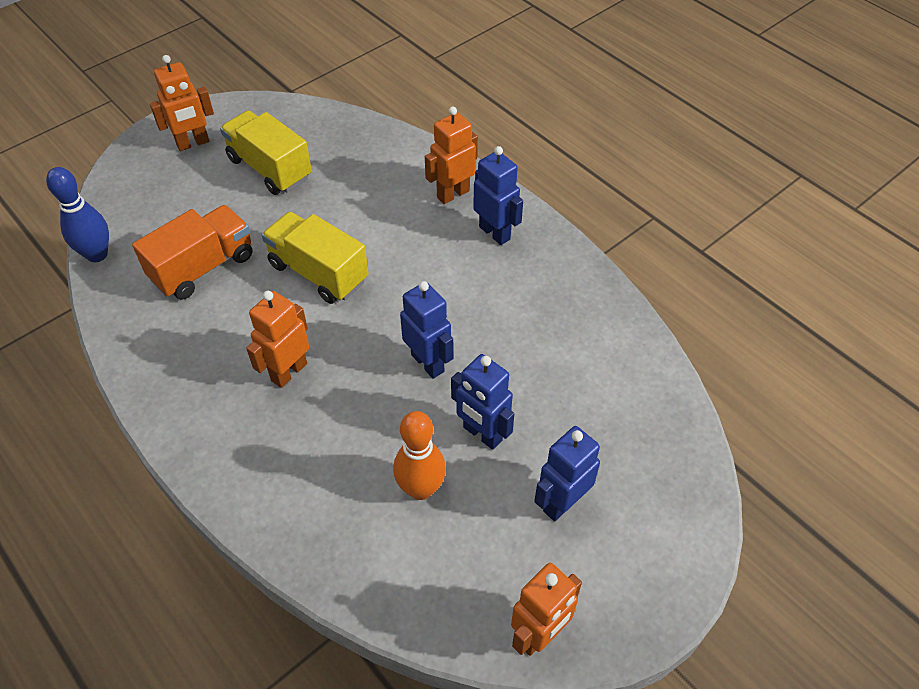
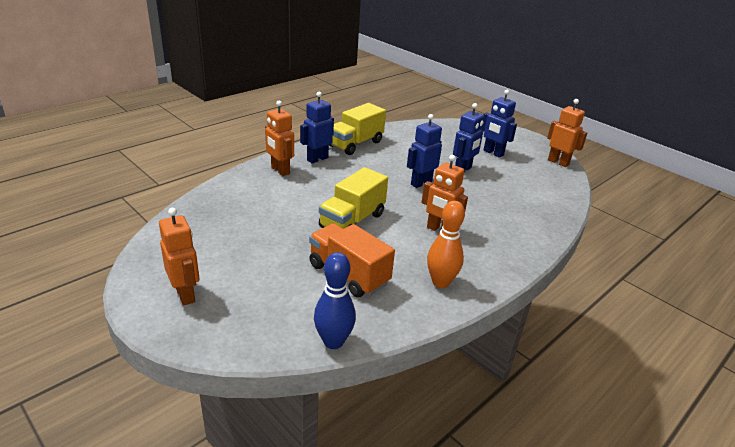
camera: 95 degrees left, 20 degrees down
(270, 168) = (235, 247): yellow truck -> yellow truck (355, 144)
(421, 488) = (502, 187): orange bowling pin -> orange bowling pin (440, 282)

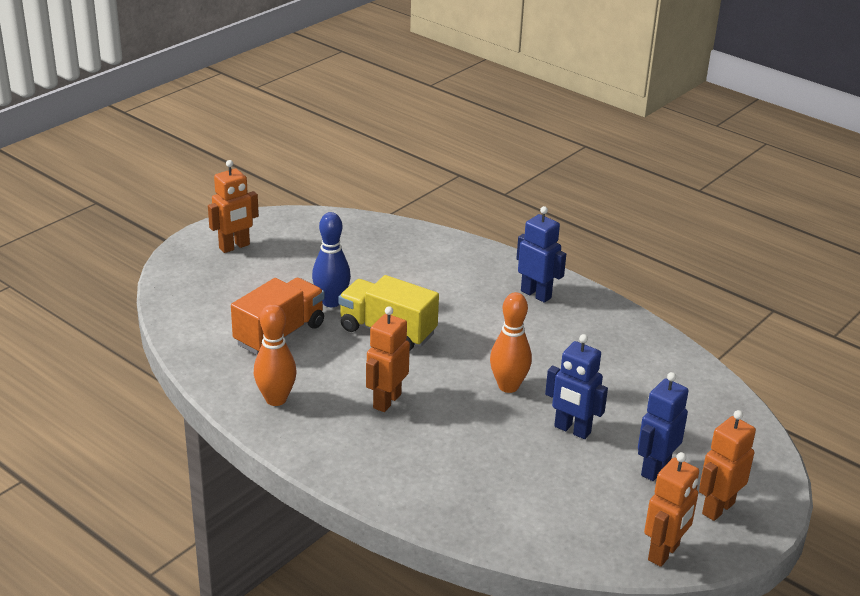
camera: 85 degrees right, 0 degrees up
(280, 170) = (489, 269): orange robot -> orange robot (717, 508)
(333, 341) = (176, 331): blue bowling pin -> blue bowling pin (331, 302)
(355, 144) = (602, 323): yellow truck -> none
(421, 183) = (508, 386): blue robot -> orange bowling pin

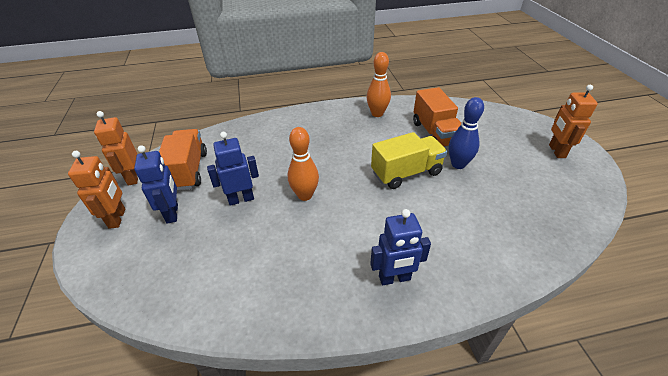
camera: 130 degrees right, 10 degrees up
(386, 401) = (341, 144): orange robot -> none
(591, 508) = (188, 171): none -> orange truck

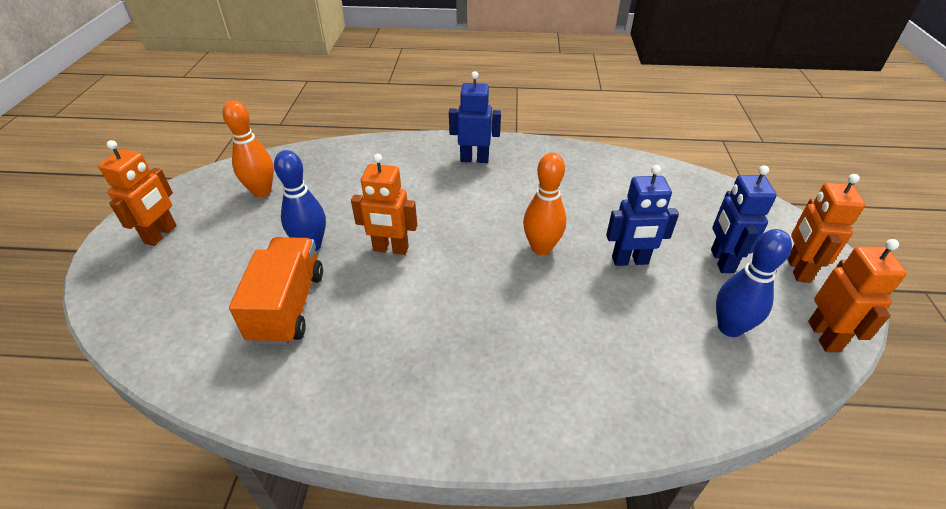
camera: 165 degrees left, 0 degrees up
(188, 171) = (729, 328): orange truck -> blue bowling pin
(377, 114) = (349, 387): orange bowling pin -> orange bowling pin (262, 191)
(406, 173) = (390, 249): yellow truck -> orange robot

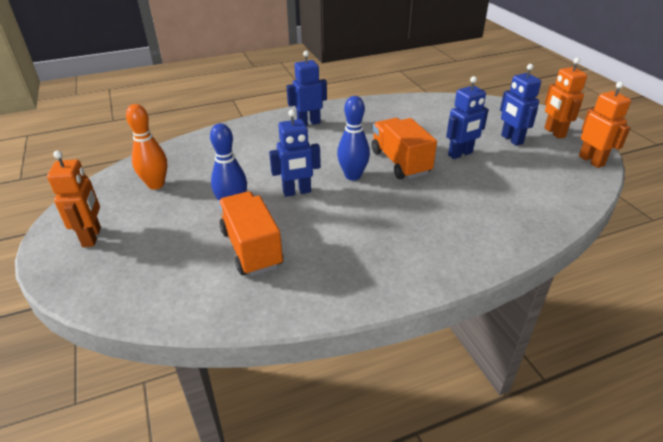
camera: 25 degrees left, 5 degrees down
(390, 249) = (297, 192): orange robot -> blue robot
(541, 248) = (400, 162): orange bowling pin -> orange truck
(729, 328) = (542, 171): blue bowling pin -> blue bowling pin (353, 176)

